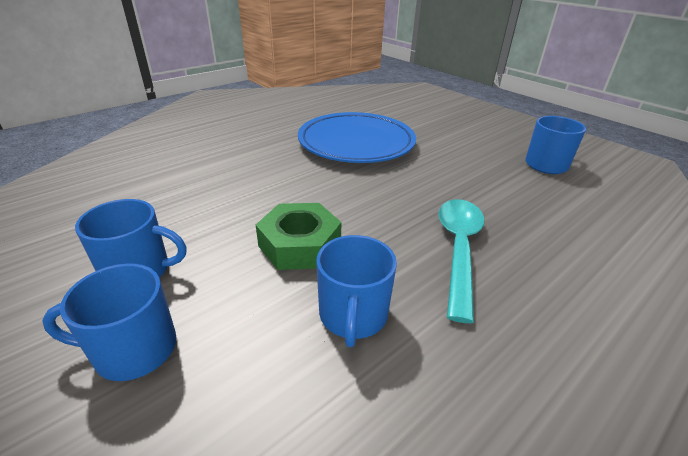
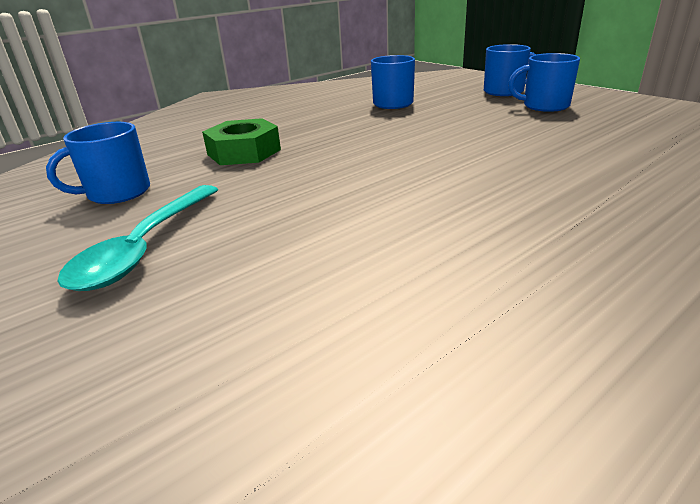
camera: 175 degrees left, 5 degrees down
(300, 245) = (437, 120): green nut -> green nut (244, 152)
(356, 143) = (397, 209): blue plate -> none
(458, 249) = (311, 125): turquoise spoon -> turquoise spoon (145, 247)

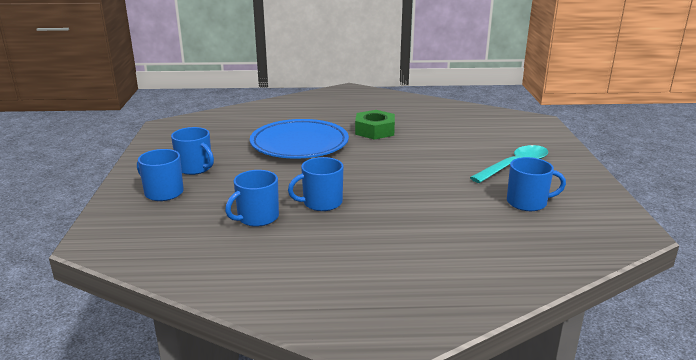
camera: 145 degrees left, 5 degrees down
(244, 152) = (432, 208): green nut -> green nut (375, 130)
(363, 123) = (321, 203): none -> blue mug
(533, 156) = (299, 144): none -> blue plate

